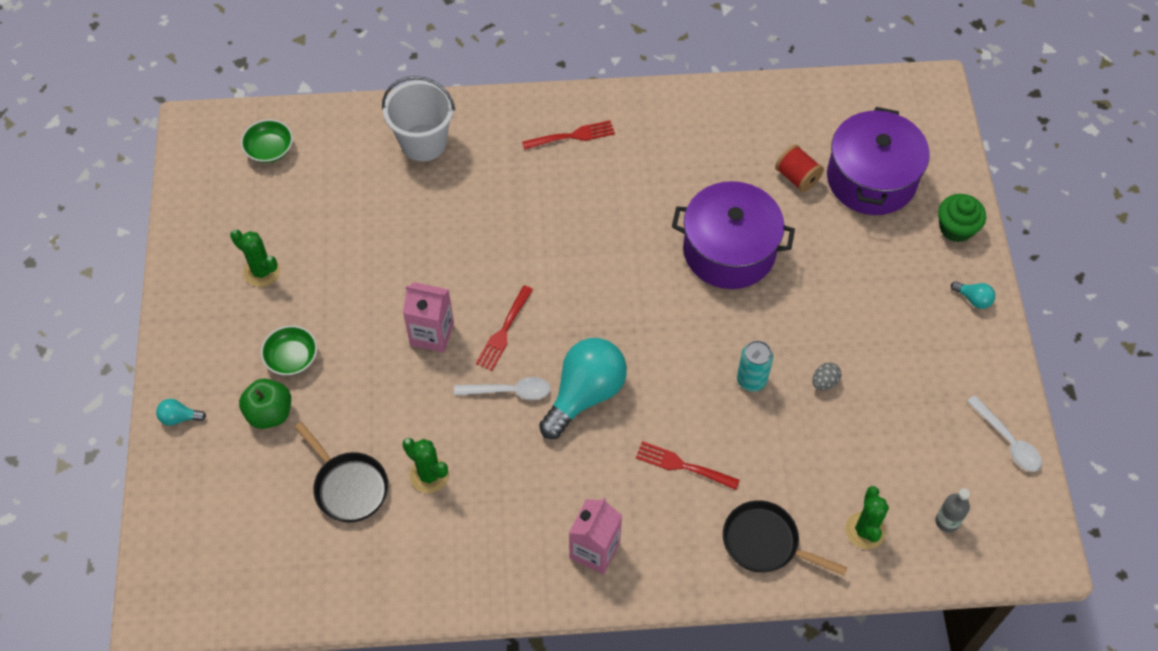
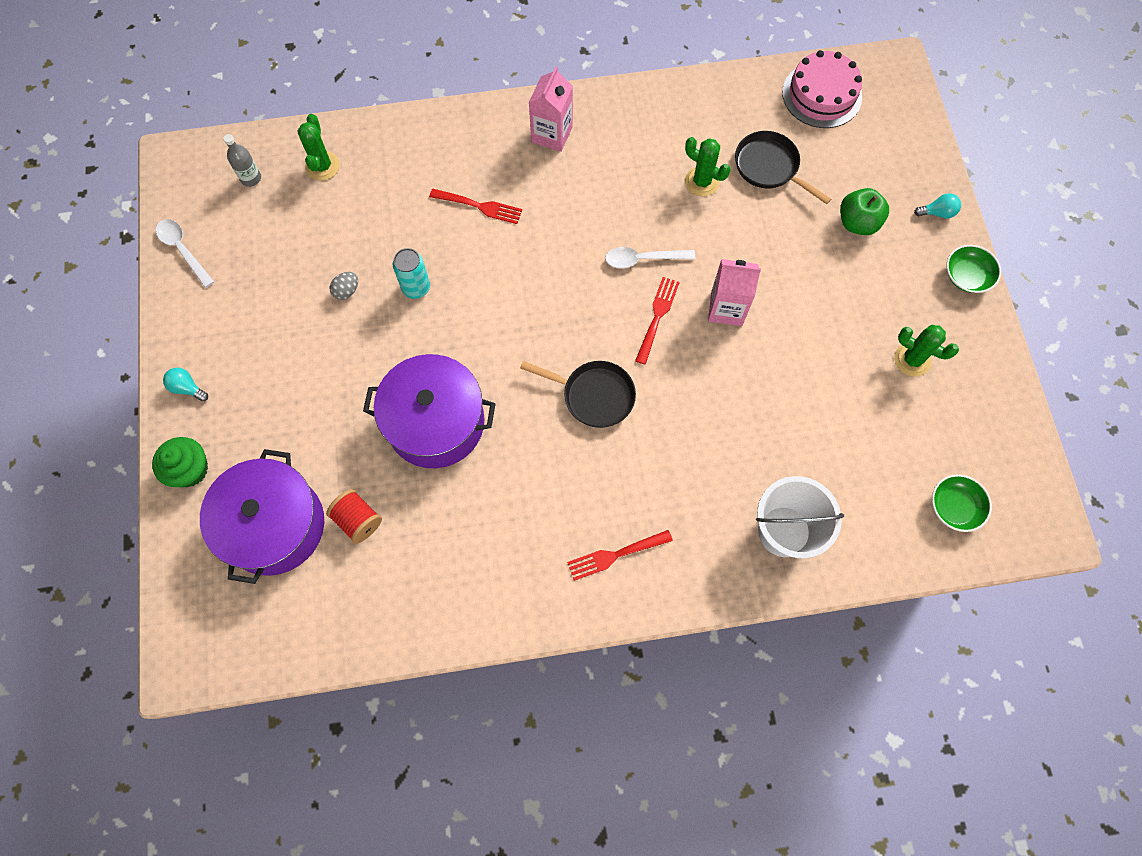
camera: 175 degrees right, 10 degrees up
(260, 577) = (822, 95): none -> pink cake
(292, 358) = (854, 274): green bowl -> green bowl (966, 276)
(585, 394) = (572, 262): turquoise light bulb -> none
(765, 542) = (408, 150): black pan -> black pan (594, 395)

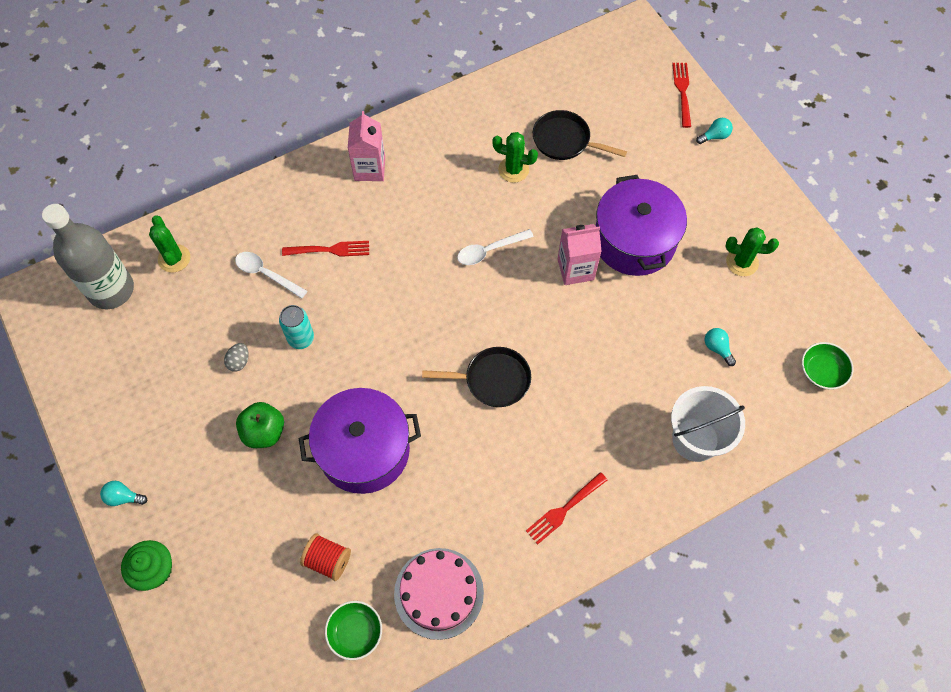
camera: 20 degrees left, 5 degrees down
(183, 250) = (71, 374): white spoon -> white spoon (266, 274)
(251, 178) = (111, 290): grey bottle -> grey bottle, size x2.34
(274, 525) = (253, 592): purple pot -> purple pot (634, 240)
(657, 317) = (520, 295): red fork -> red fork (682, 91)
(822, 95) = (584, 68): pink cake -> pink cake (438, 593)
(847, 443) = (717, 348): none -> turquoise light bulb
(857, 223) = (654, 164): green apple -> green apple (264, 432)
(966, 276) = (758, 180): green bowl -> green bowl (355, 632)

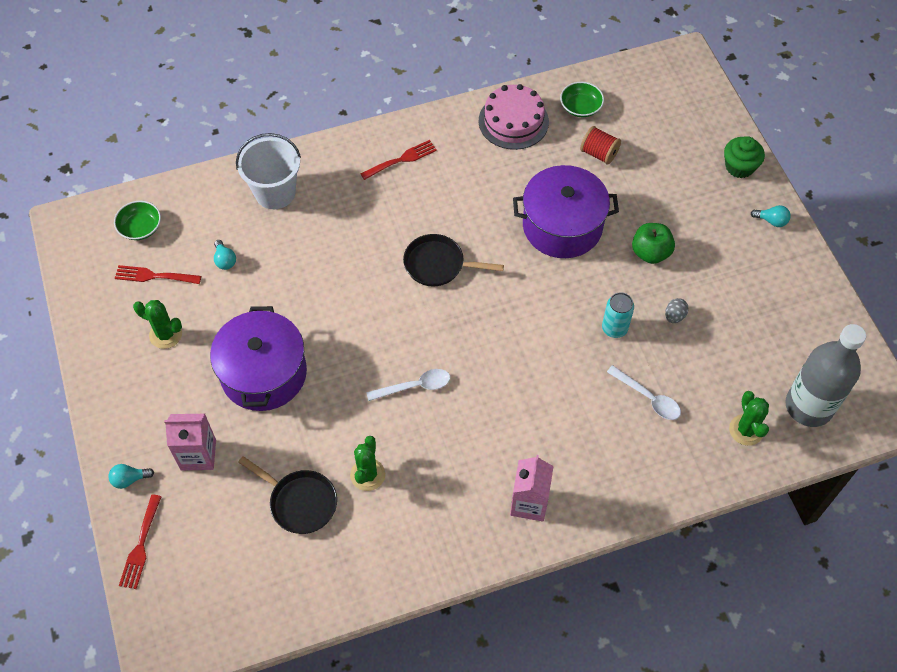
camera: 170 degrees left, 5 degrees down
(330, 250) = (580, 413): red fork -> red fork (154, 276)
(513, 170) = (367, 475): green cactus -> green cactus turned 75 degrees clockwise
(575, 269) = (332, 353): pink carton -> pink carton (198, 455)

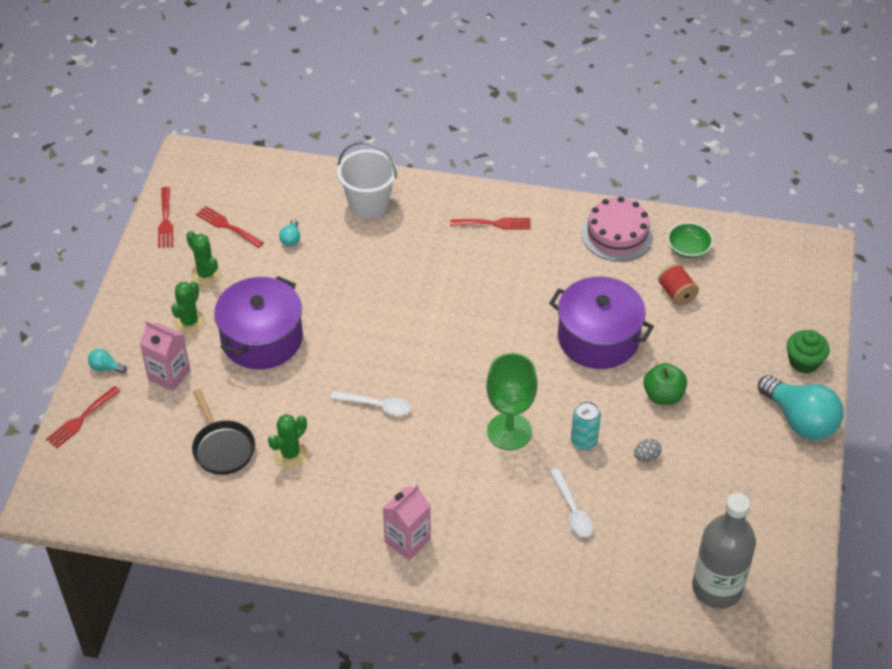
camera: 30 degrees right, 10 degrees down
(88, 298) = (165, 220): none -> red fork
(140, 227) = (242, 185): green bowl -> none
(438, 264) = (465, 320): black pan -> none
(546, 351) = (509, 431): none -> green goblet
(746, 430) = (642, 578): green cactus -> green cactus (189, 322)
(771, 221) = (800, 420): turquoise light bulb -> turquoise light bulb, size x2.40

